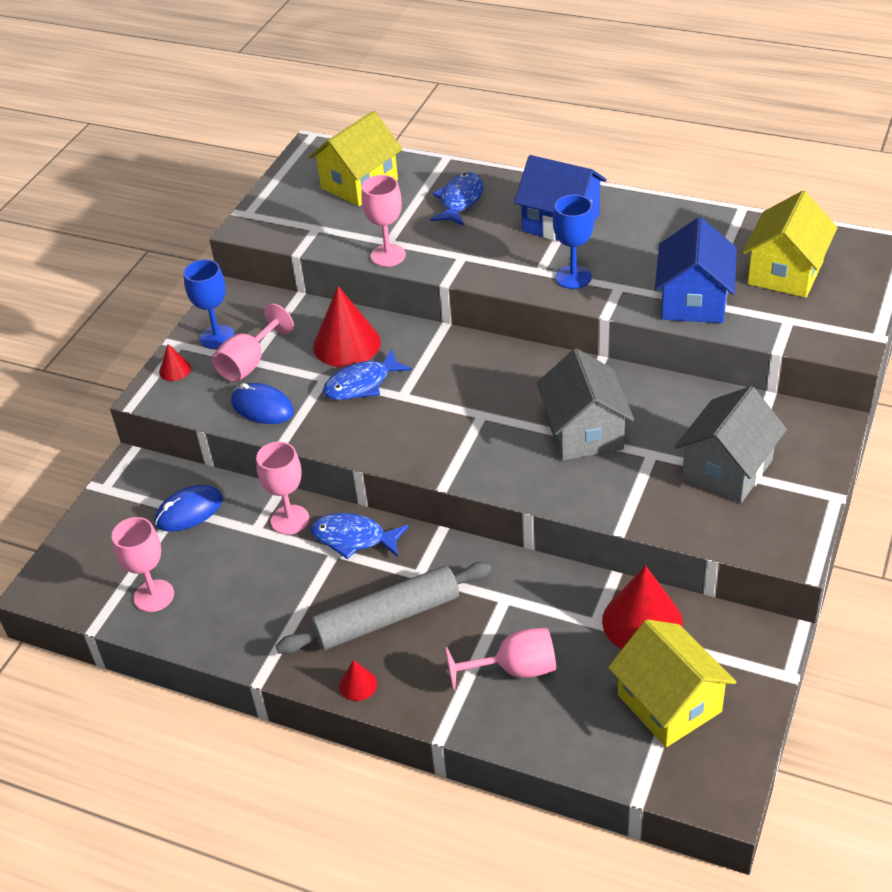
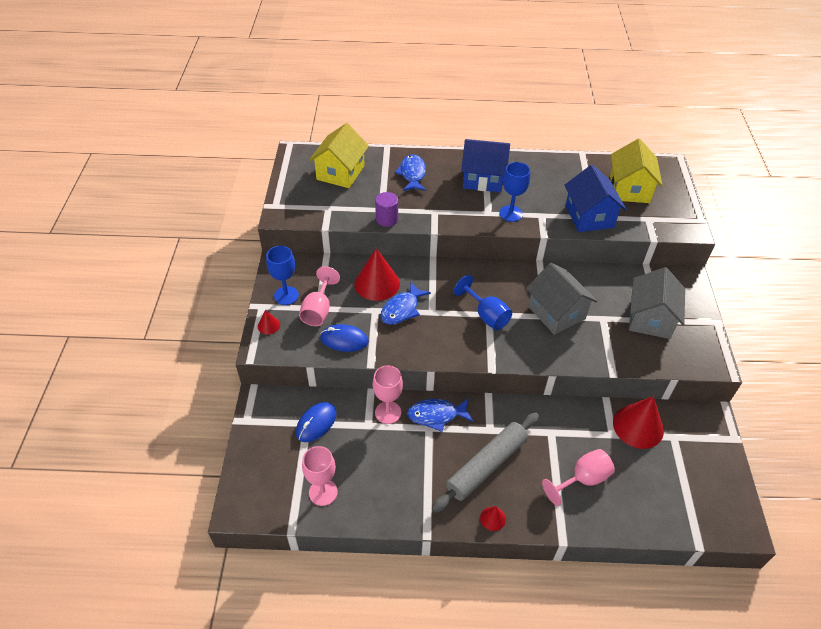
camera: 25 degrees left, 5 degrees up
(388, 255) = (387, 219): pink goblet -> purple cylinder
(477, 415) = (486, 315): none -> blue goblet
(669, 703) = (681, 476): yellow house -> none

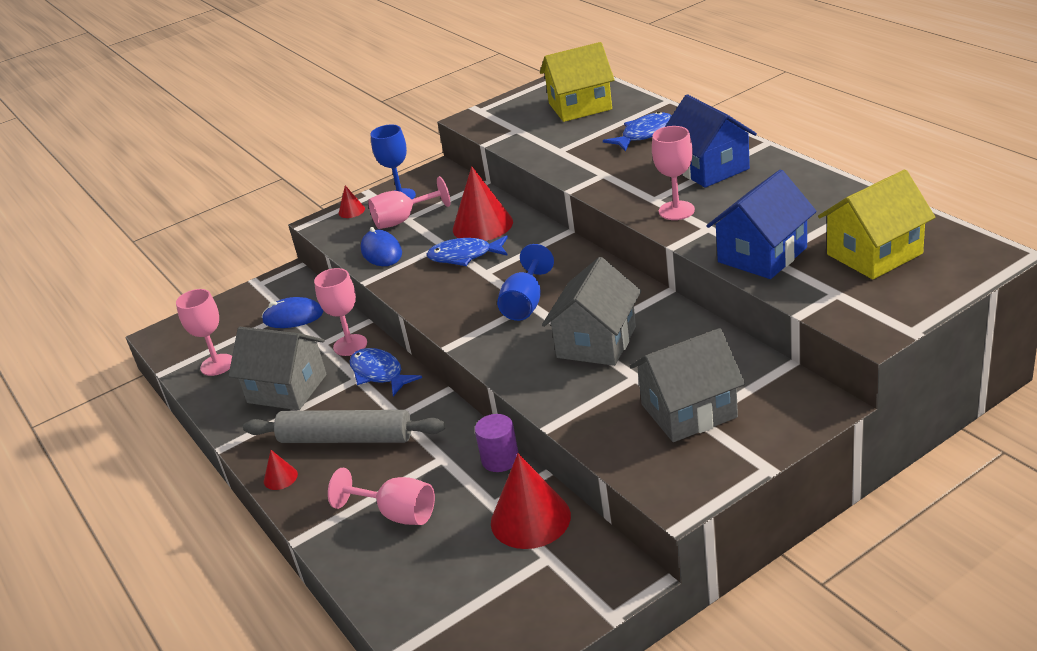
camera: 60 degrees right, 15 degrees down
(387, 219) = (548, 160): purple cylinder -> purple cylinder (500, 459)
(399, 468) = (287, 389): none -> grey house
(510, 213) = (676, 210): blue goblet -> pink goblet

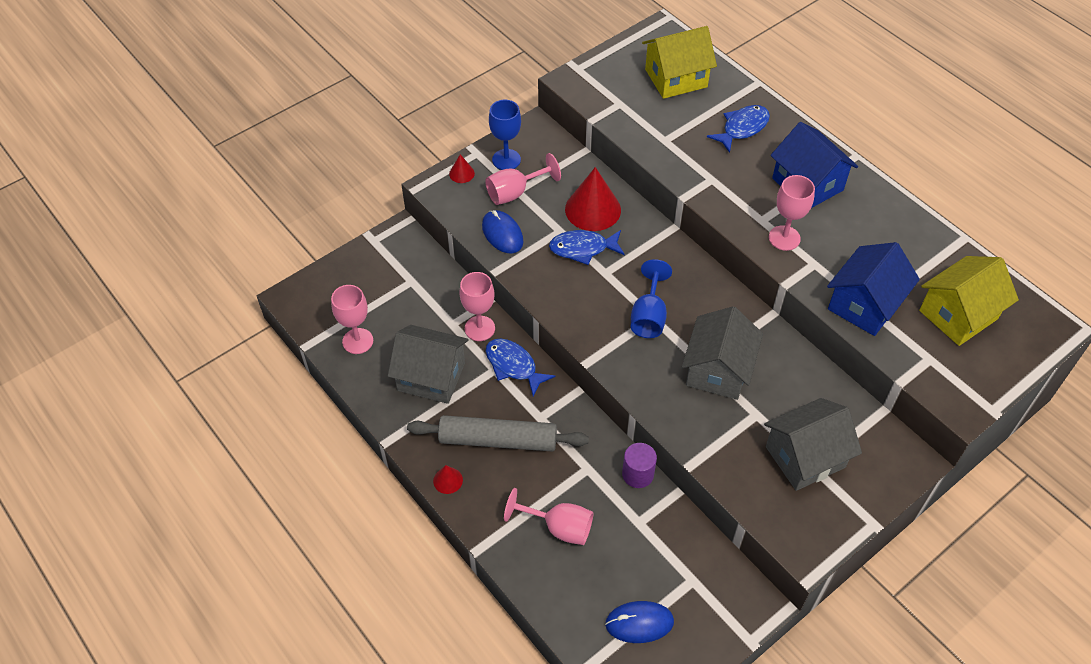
camera: 10 degrees left, 20 degrees up
(293, 317) = (417, 287): blue mouse -> blue mouse (639, 623)
(530, 519) = (672, 540): red cone -> none

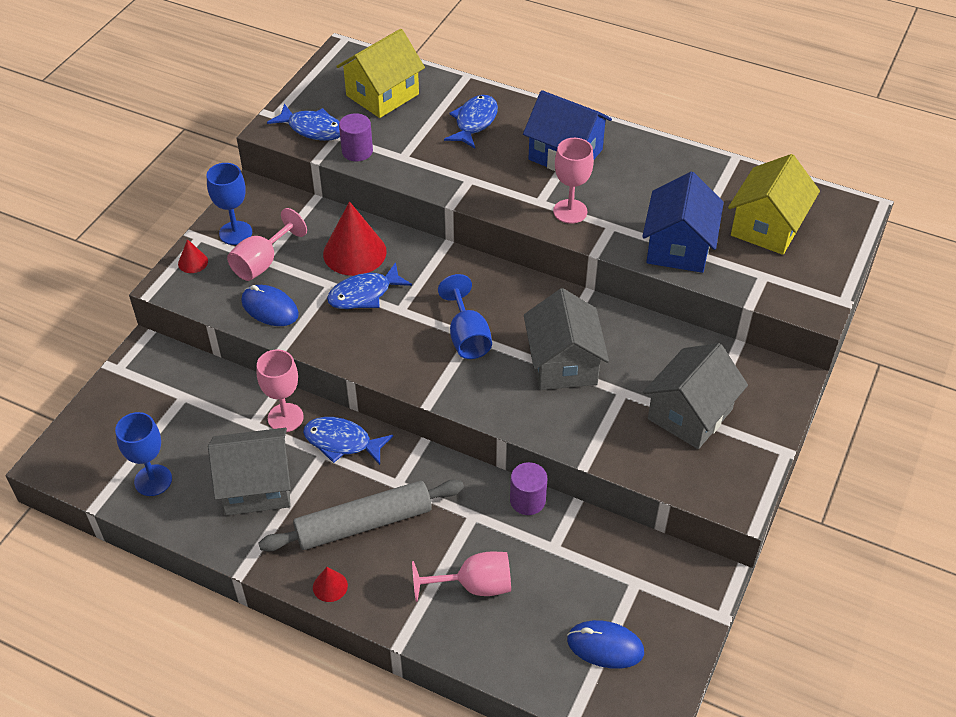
camera: 25 degrees left, 5 degrees down
(357, 341) = (153, 480): pink goblet -> blue goblet
(602, 90) = (312, 129): none -> blue fish
(629, 123) = (357, 151): none -> purple cylinder
(639, 623) = (605, 646): blue mouse -> blue mouse turned 45 degrees clockwise

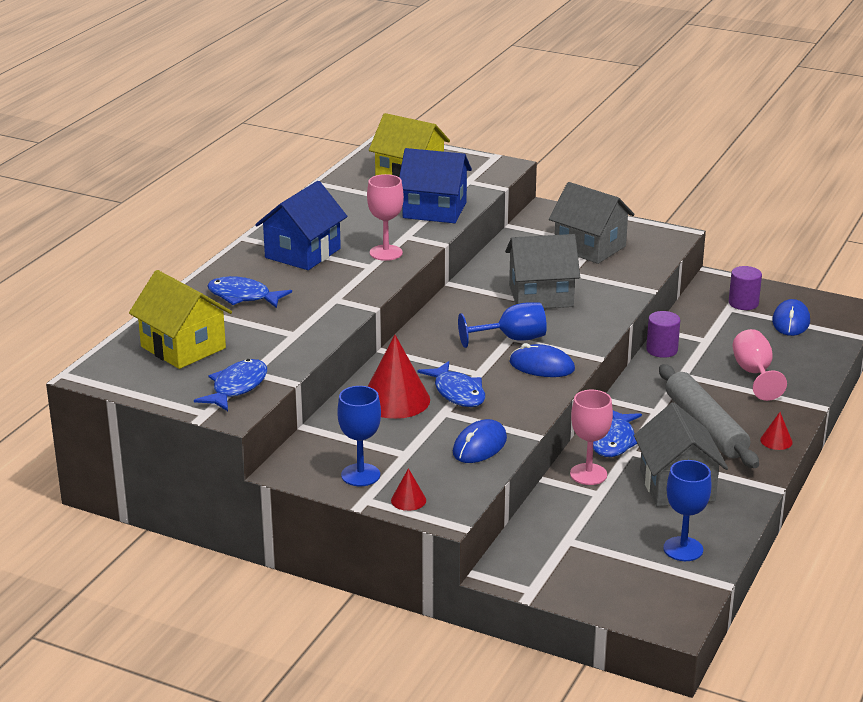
camera: 90 degrees left, 20 degrees down
(262, 263) = (410, 454): pink goblet -> none
(357, 151) = (282, 359): purple cylinder -> purple cylinder (743, 303)
(411, 358) = (542, 366): none -> blue mouse

